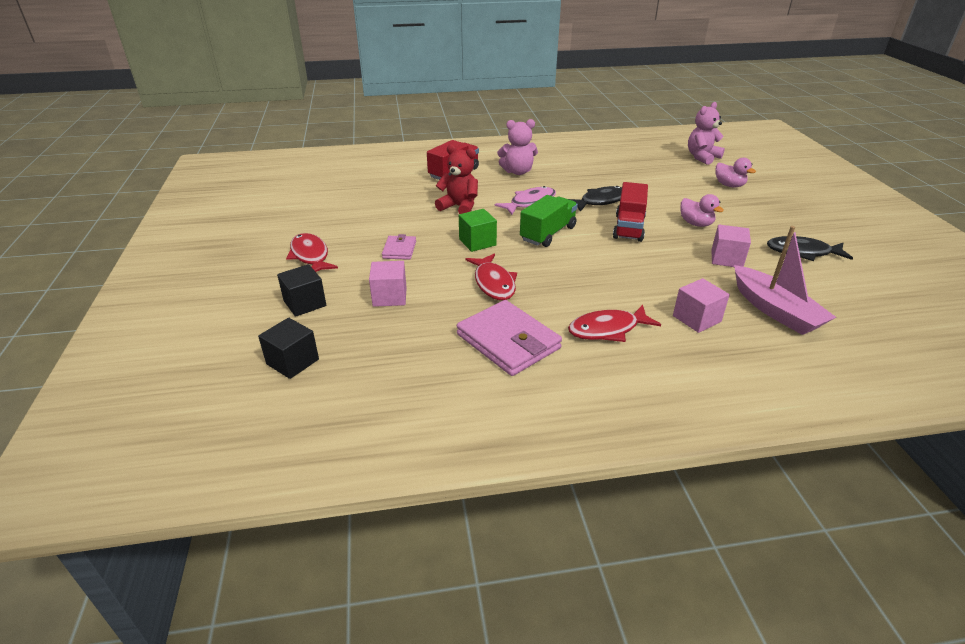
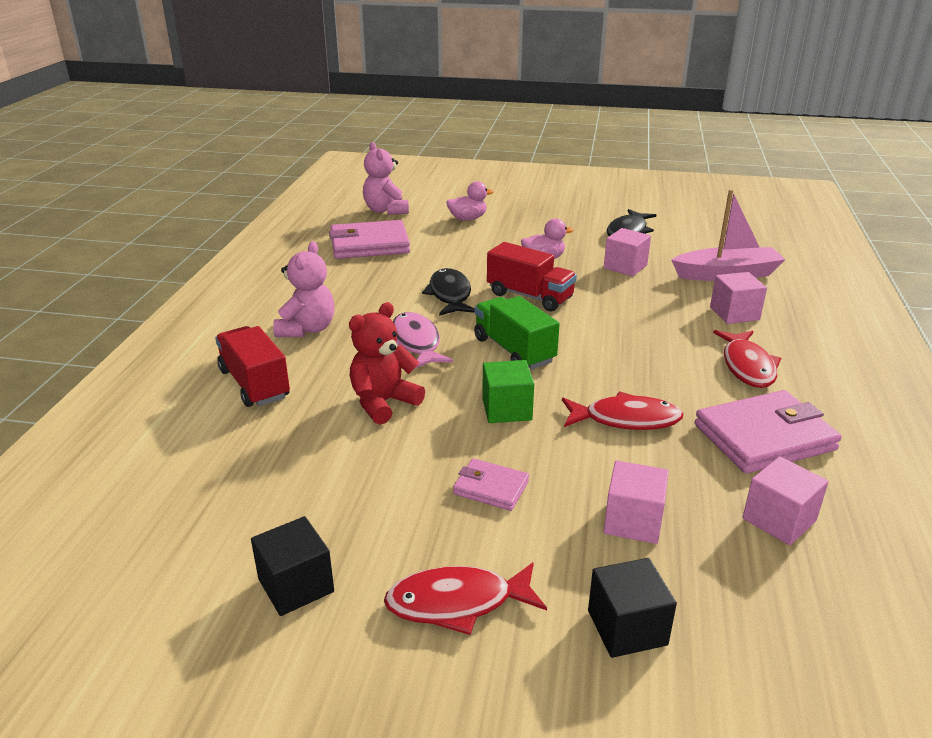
camera: 70 degrees left, 5 degrees down
(292, 362) = (802, 660): black cube -> black cube (296, 585)
(414, 350) = (779, 520): none -> pink cube
(642, 164) = (369, 245): none -> pink wallet

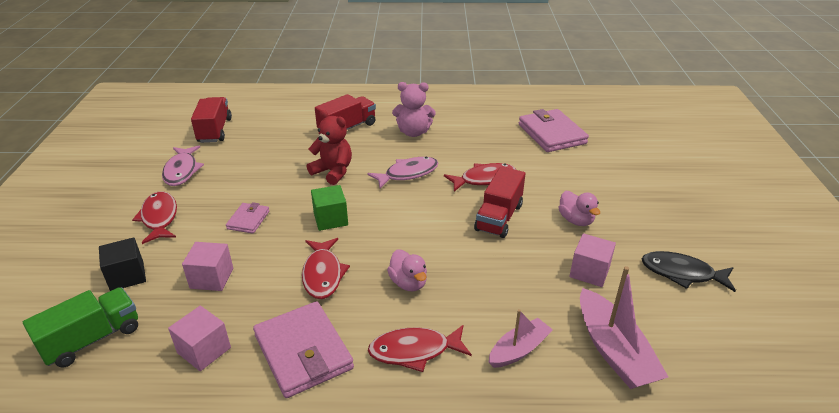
camera: 80 degrees right, 5 degrees up
(150, 546) = (215, 130): none -> red truck
(296, 585) = (182, 171): black cube -> pink fish
(386, 210) = (623, 131): pink teddy bear -> none
(450, 295) = (484, 179): black fish -> red fish
(468, 219) = (637, 172): pink duck -> pink duck (408, 283)
(514, 350) = (408, 216): green truck -> green truck (92, 339)
(734, 313) = (519, 350): pink cube -> pink boat

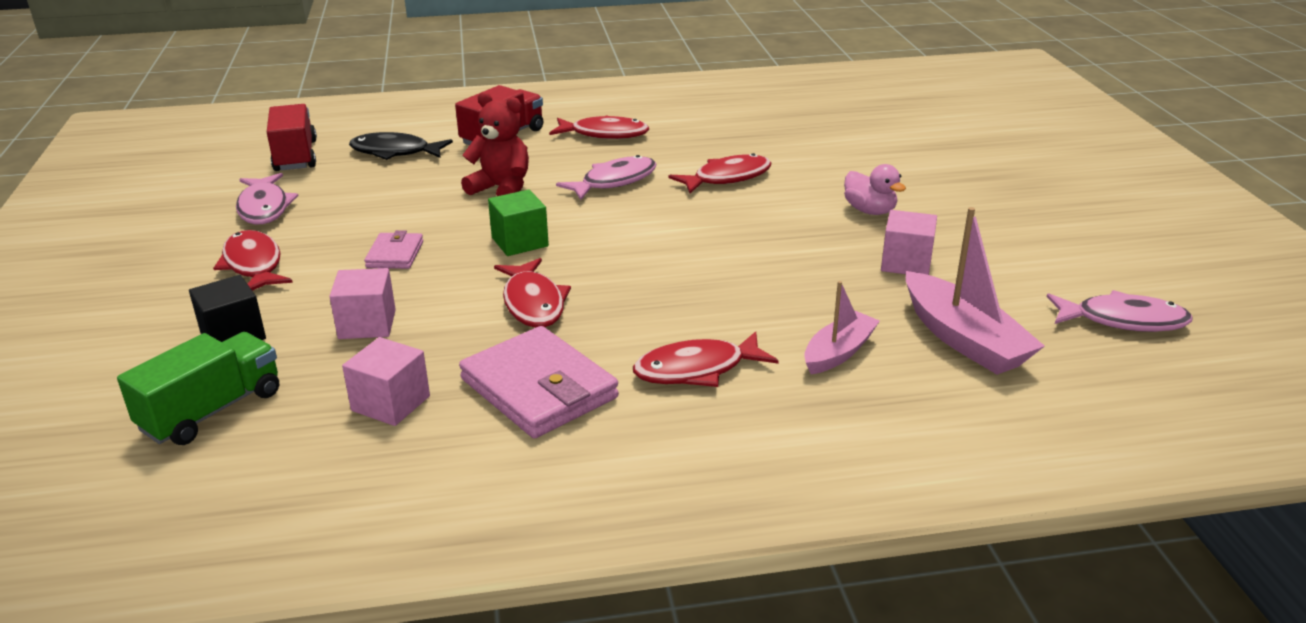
camera: 10 degrees left, 5 degrees down
(408, 283) = (661, 300): pink duck -> none
(413, 132) = (604, 134): pink teddy bear -> red fish
(499, 217) = (762, 218): red truck -> none
(551, 134) = (805, 120): pink wallet -> none
(682, 273) = (1027, 252): black fish -> black fish (395, 152)
(740, 350) = (1123, 320): none -> pink fish

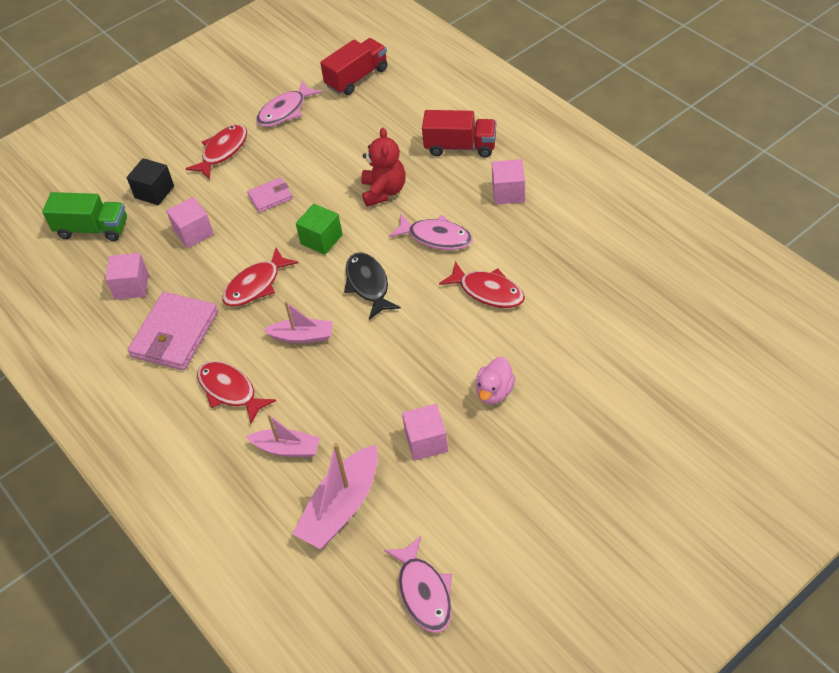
camera: 65 degrees right, 20 degrees up
(395, 152) = (396, 114): black fish -> black fish (368, 285)
(604, 134) = (508, 192): red fish -> pink cube
(663, 294) = (302, 336): none -> pink boat

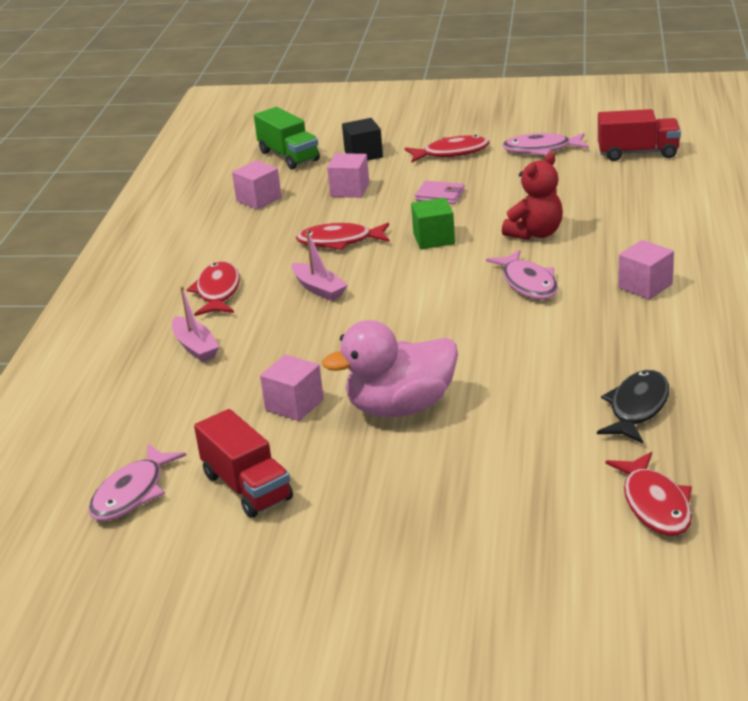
camera: 45 degrees right, 20 degrees down
(175, 334) = (239, 240): pink wallet -> none
(341, 507) = (170, 404): pink boat -> none
(368, 285) = (421, 284): black fish -> black fish (637, 408)
(460, 147) = (653, 236): red truck -> red truck (247, 487)
(488, 291) = (510, 340): red fish -> red fish (655, 504)
(494, 392) = (400, 407): pink duck -> pink duck, size x1.87

